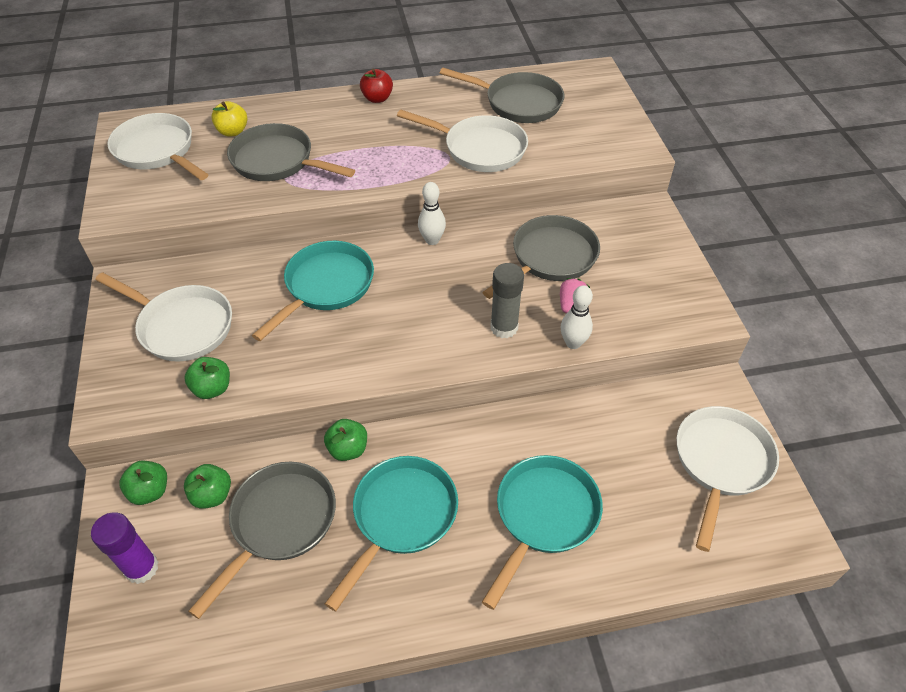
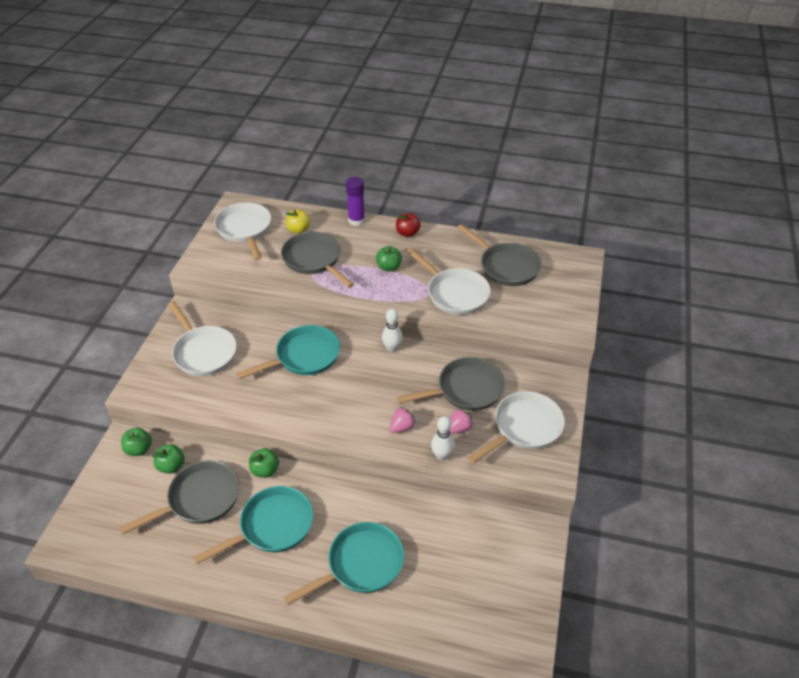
camera: 25 degrees right, 5 degrees down
(142, 568) = (111, 493): purple glue stick -> purple glue stick (356, 220)
(212, 388) = (199, 399): green apple -> green apple (389, 267)
(504, 327) = (402, 427): grey glue stick -> pink strawberry
(721, 463) = (506, 582): white pan -> white pan (524, 428)

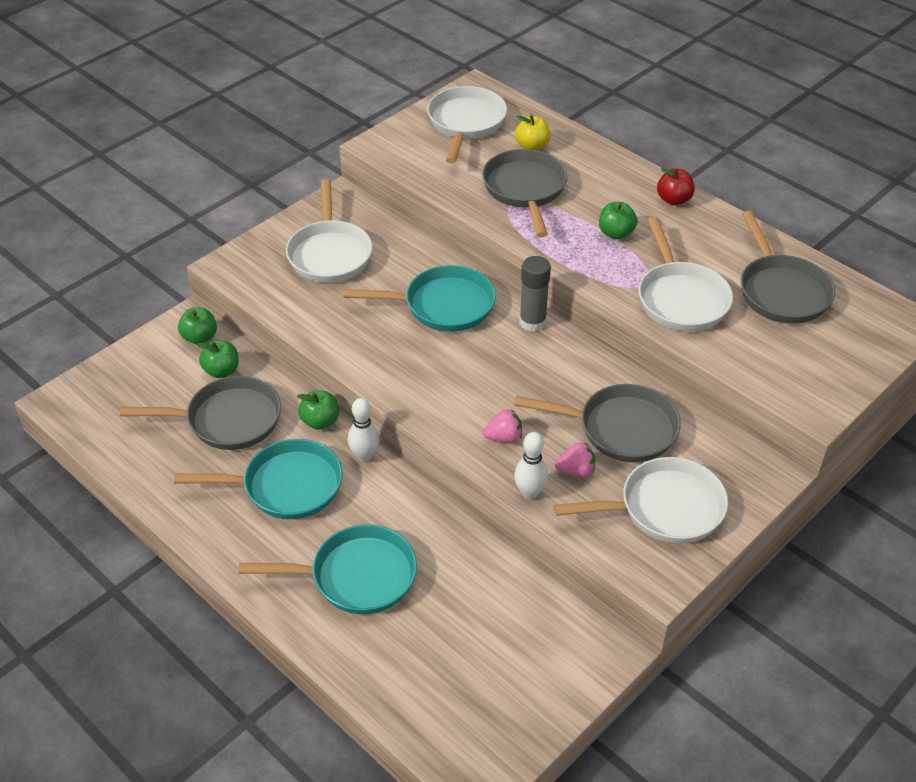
camera: 30 degrees right, 0 degrees up
(356, 220) = (616, 160): purple glue stick -> none
(367, 344) = (532, 322): none -> grey glue stick
(392, 348) = (560, 340): white bowling pin -> white bowling pin (364, 456)

